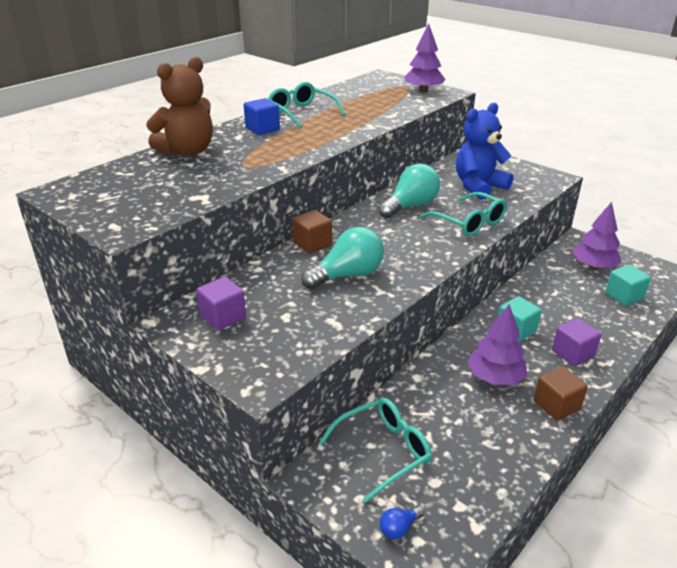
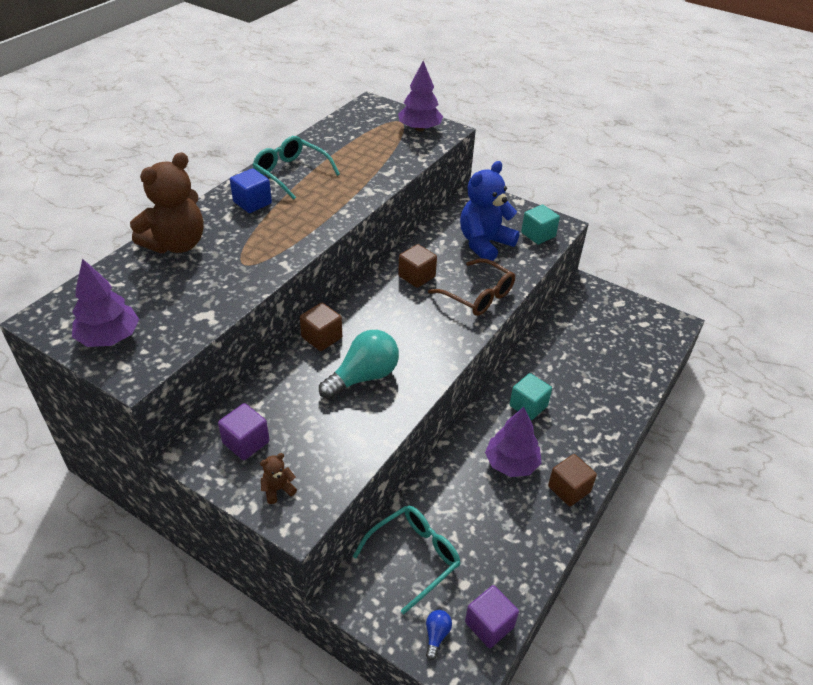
camera: 10 degrees left, 10 degrees up
(246, 357) = (278, 489): none -> brown teddy bear
(399, 528) = (436, 635): blue light bulb -> blue light bulb turned 150 degrees clockwise
(410, 206) = (416, 276): turquoise light bulb -> brown cube
(469, 222) = (478, 295): turquoise glasses -> brown glasses
(572, 353) = (582, 428): purple cube -> purple cube (489, 624)
(593, 266) = (600, 319): purple tree -> purple tree (109, 337)
(624, 296) = (629, 354): turquoise cube -> turquoise cube (538, 235)

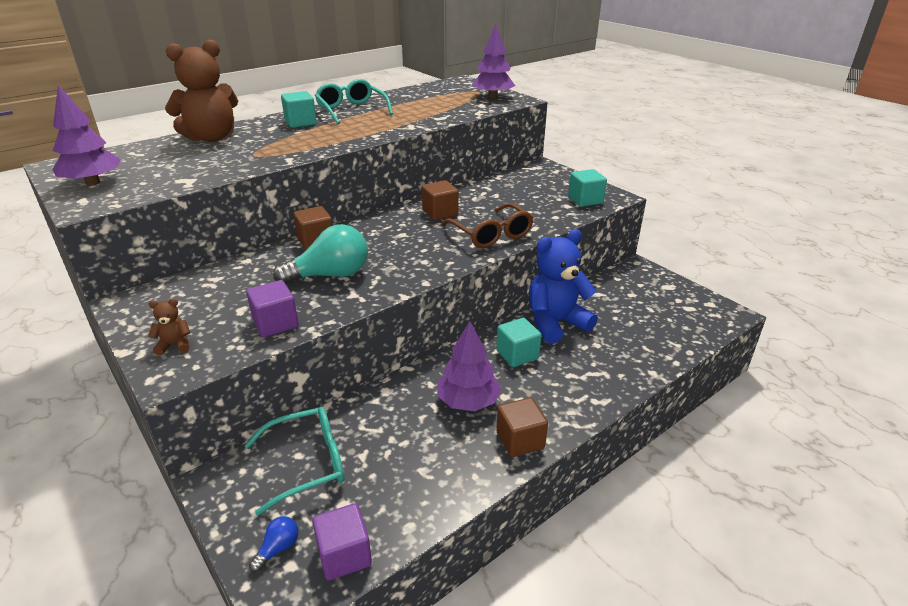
camera: 20 degrees right, 10 degrees down
(246, 442) = (180, 303): purple cube -> purple cube (275, 323)
(252, 203) = (300, 122): blue cube -> turquoise cube
(484, 244) = (524, 199): blue teddy bear -> blue teddy bear (555, 323)

